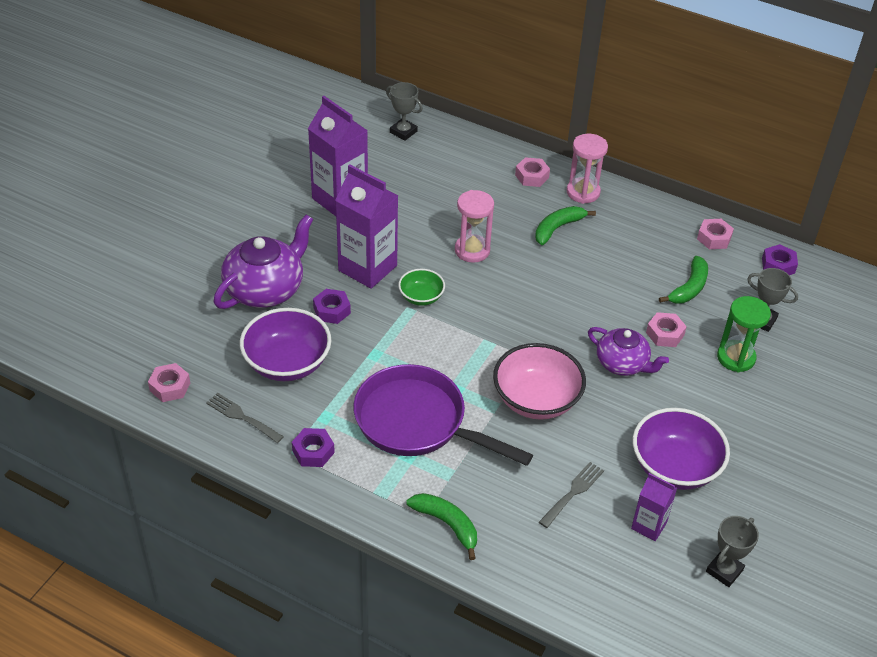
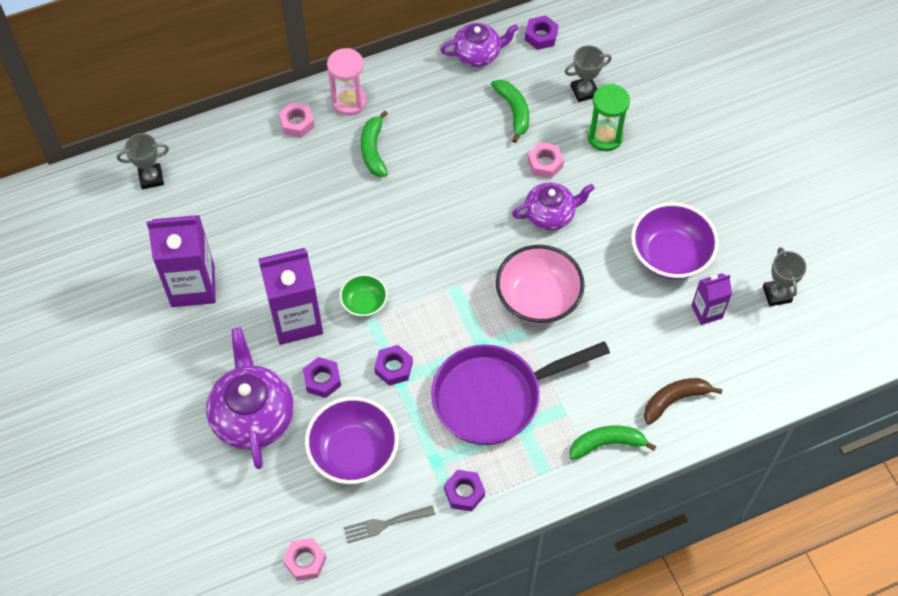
camera: 50 degrees left, 15 degrees up
(382, 345) = (393, 368): none -> purple nut
(472, 250) = (344, 229): pink hourglass -> none
(537, 551) = (674, 400): none -> brown banana
(573, 492) = (642, 338): grey fork -> none
(714, 238) = (478, 54): pink nut -> purple teapot

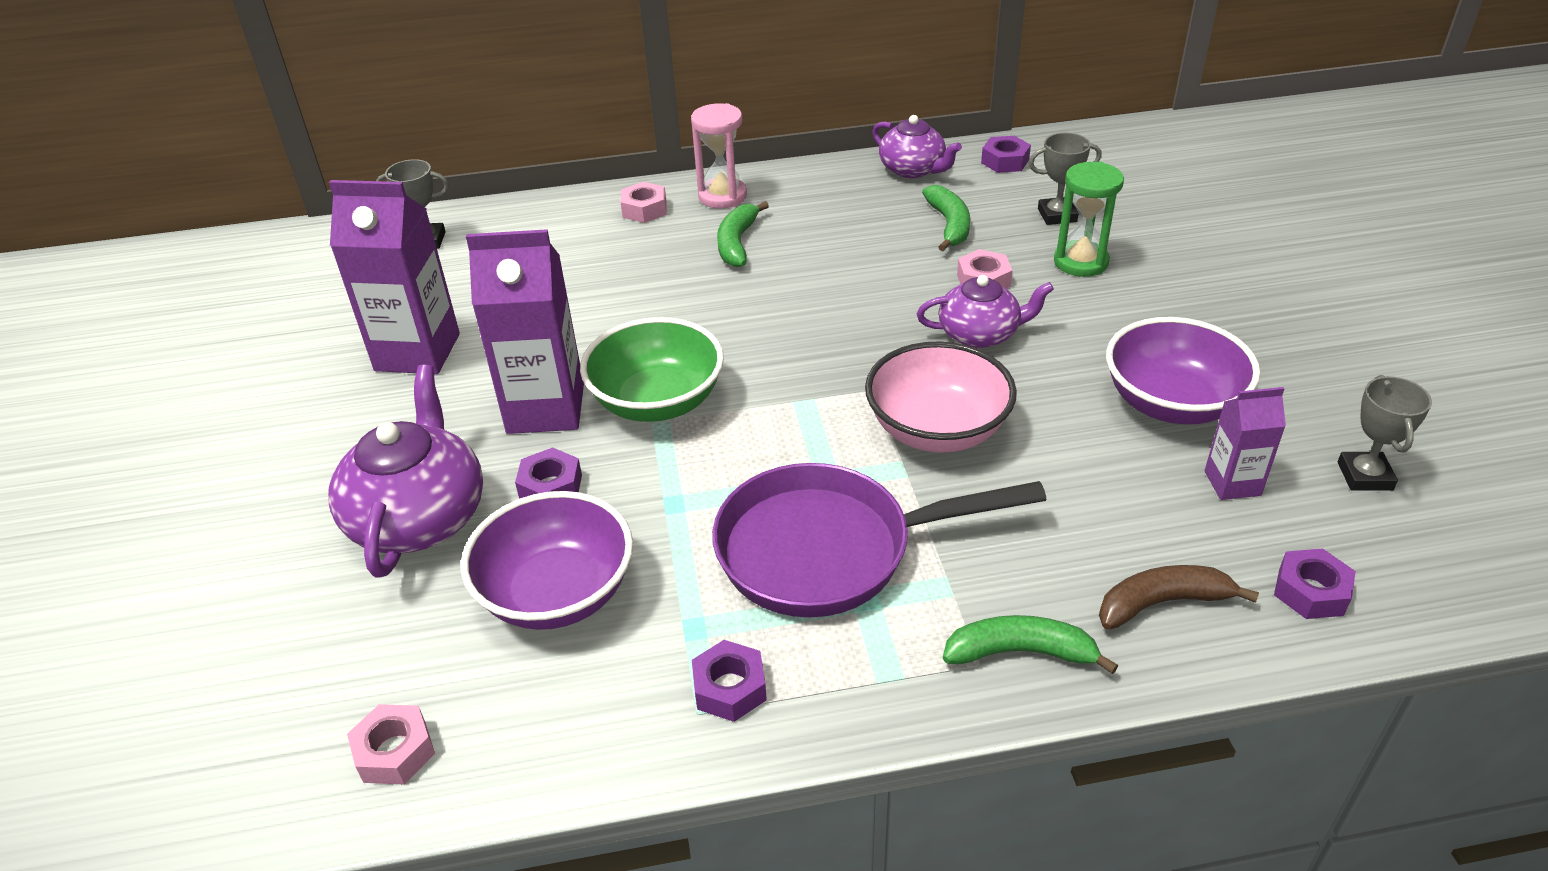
camera: 15 degrees right, 20 degrees down
(364, 303) = (657, 401): green bowl -> green bowl, size x1.83
(385, 524) = (565, 715): grey fork -> none
(393, 368) = (671, 487): purple nut -> purple nut (1311, 592)
(478, 54) = (913, 169): purple teapot -> purple teapot turned 45 degrees clockwise

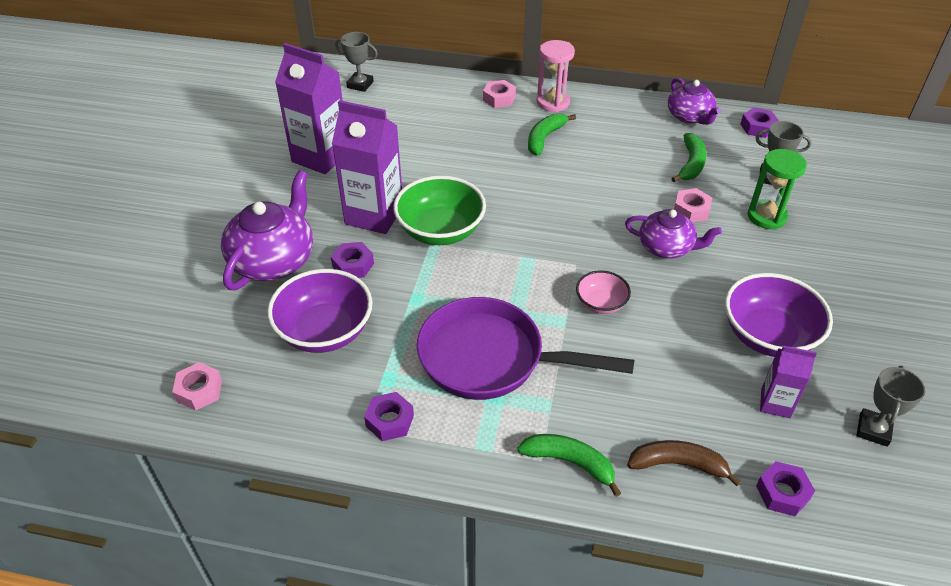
camera: 20 degrees right, 5 degrees up
(937, 429) = (601, 303): pink bowl -> pink bowl, size x0.55

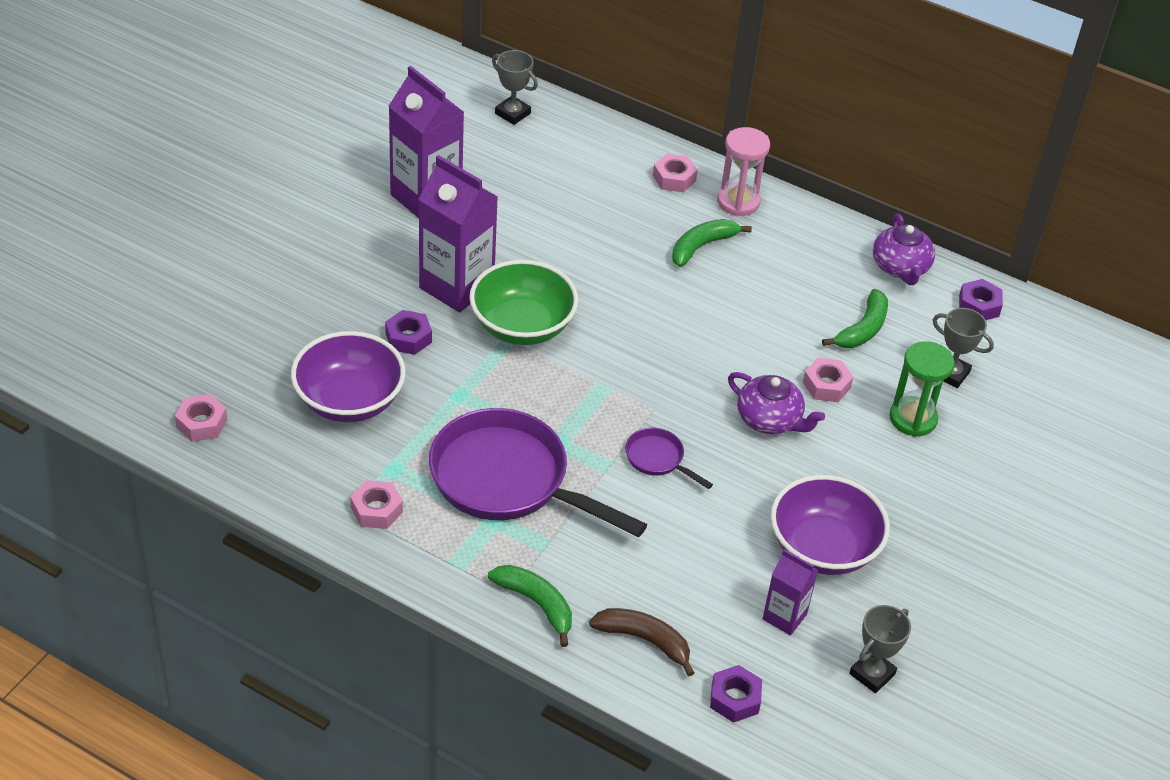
camera: 15 degrees right, 0 degrees up
(274, 260) = (326, 307): purple teapot -> none
(390, 421) = (376, 510): purple nut -> pink nut
(601, 303) = (658, 459): pink bowl -> purple pan

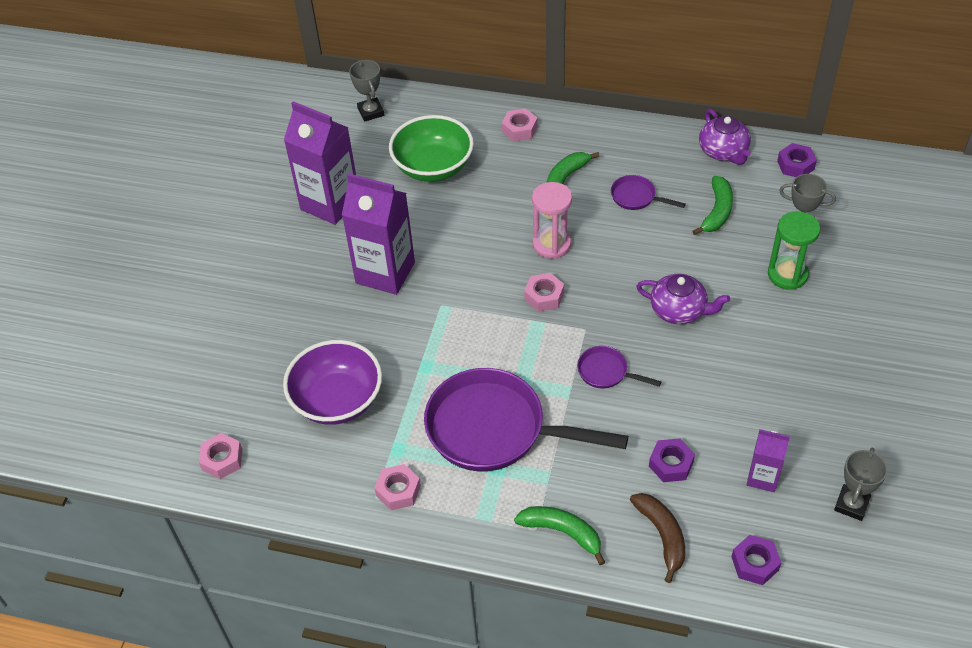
camera: 10 degrees left, 5 degrees up
(408, 338) = (364, 329): purple nut -> purple nut (671, 464)
(512, 113) = (371, 112): grey trophy -> grey trophy turned 45 degrees clockwise
(522, 326) = (451, 290): green bowl -> green bowl (433, 167)
(644, 640) = (662, 535): brown banana -> brown banana turned 60 degrees clockwise
(738, 202) = (577, 134): pink hourglass -> pink hourglass (551, 244)
(776, 288) = (636, 197): none -> purple pan
(823, 548) = (767, 407): purple bowl -> none
(826, 385) = (710, 267): pink nut -> pink nut (544, 296)

